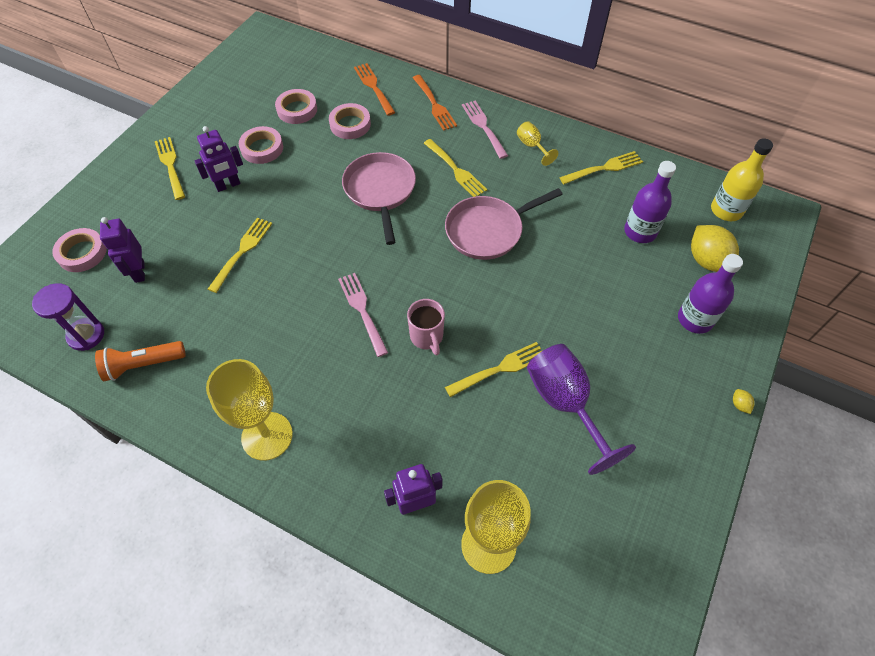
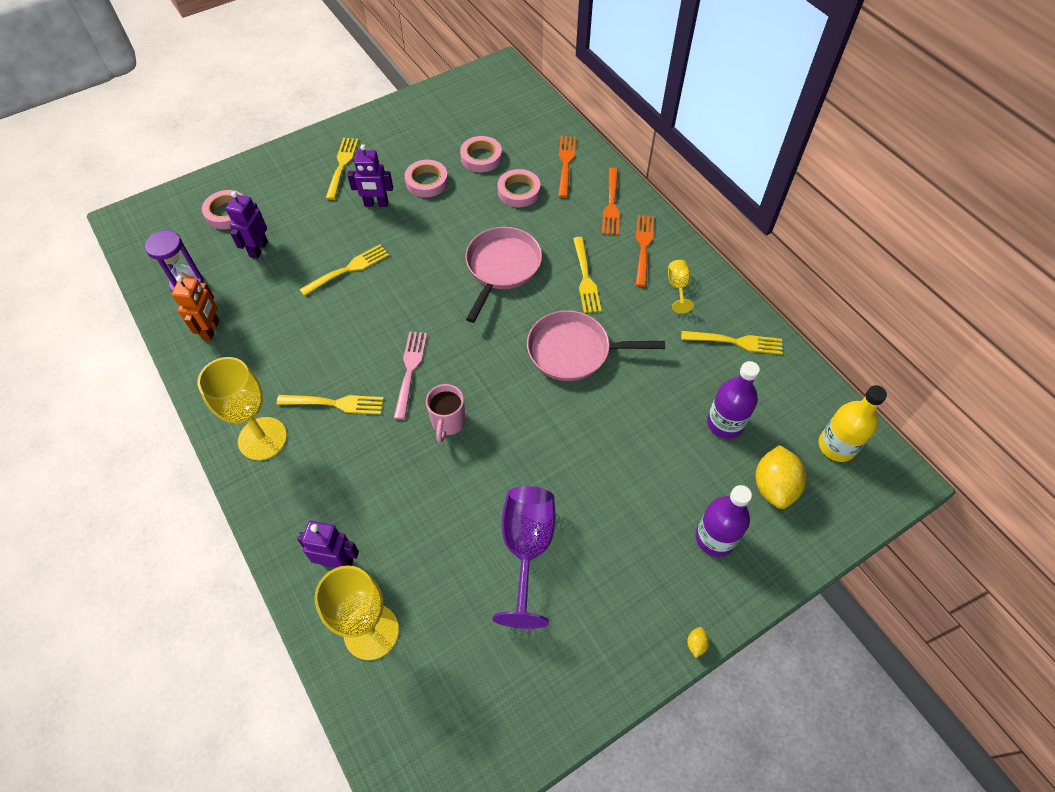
camera: 30 degrees right, 0 degrees up
(143, 365) = (211, 330): orange flashlight -> orange robot
(484, 127) = (643, 247): pink fork -> orange fork
(499, 369) = (490, 485): yellow fork -> yellow fork (334, 404)

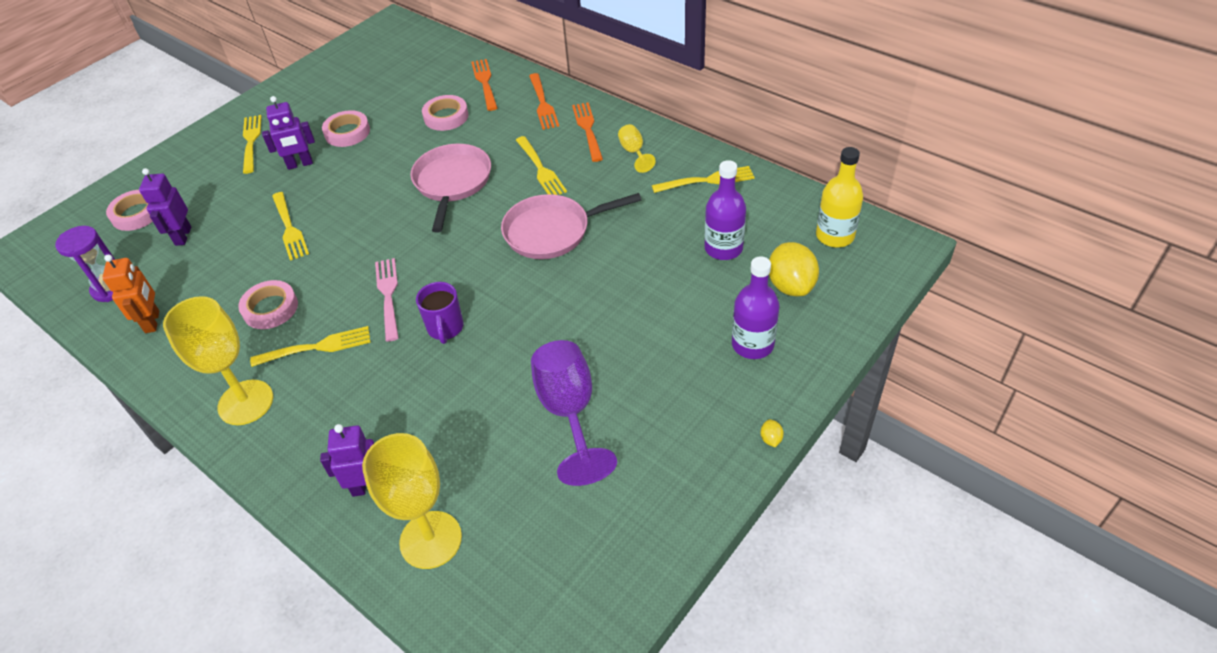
camera: 15 degrees left, 10 degrees down
(347, 270) = (289, 228): yellow fork -> yellow fork turned 120 degrees clockwise
(448, 423) = (445, 329): pink mug -> purple mug
(481, 157) = (397, 99): pink tape -> pink tape (270, 308)

